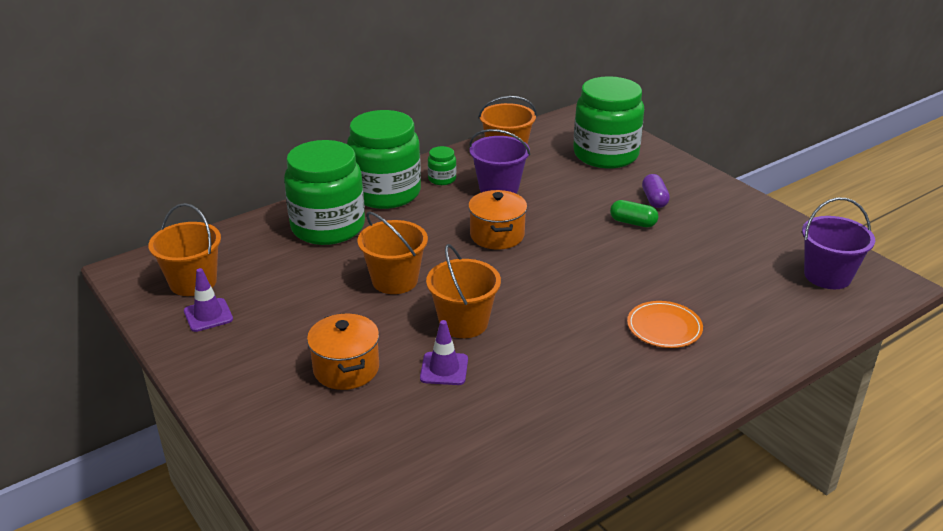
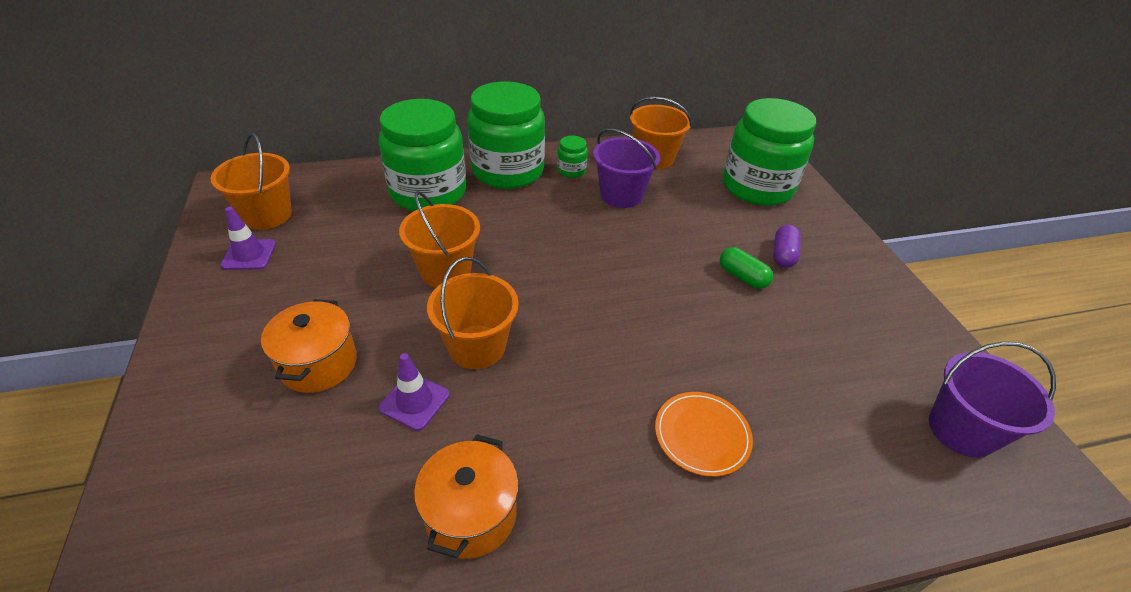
camera: 20 degrees right, 10 degrees up
(497, 235) = (584, 249): orange pot -> orange pot (471, 514)

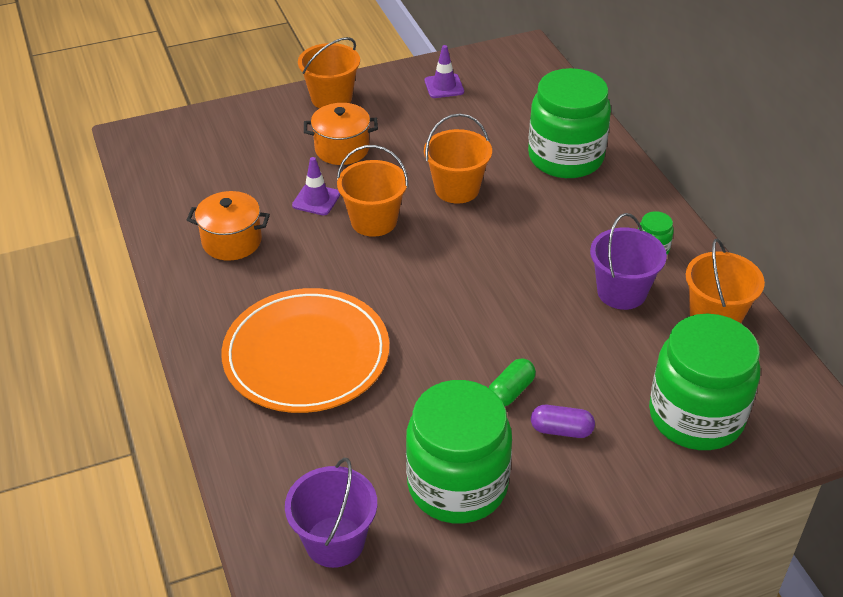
camera: 85 degrees right, 0 degrees up
(267, 215) = (495, 80): orange bucket -> orange bucket (331, 98)
(507, 171) = (627, 202): green jar -> green jar (457, 485)
(702, 435) = (306, 355): orange plate -> orange plate, size x2.11

